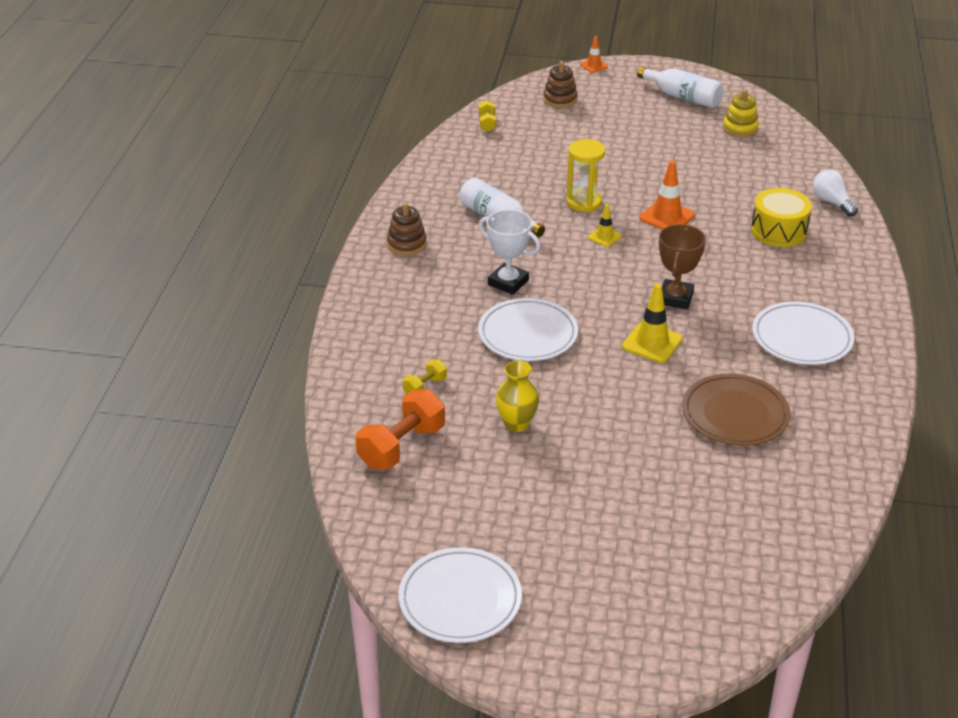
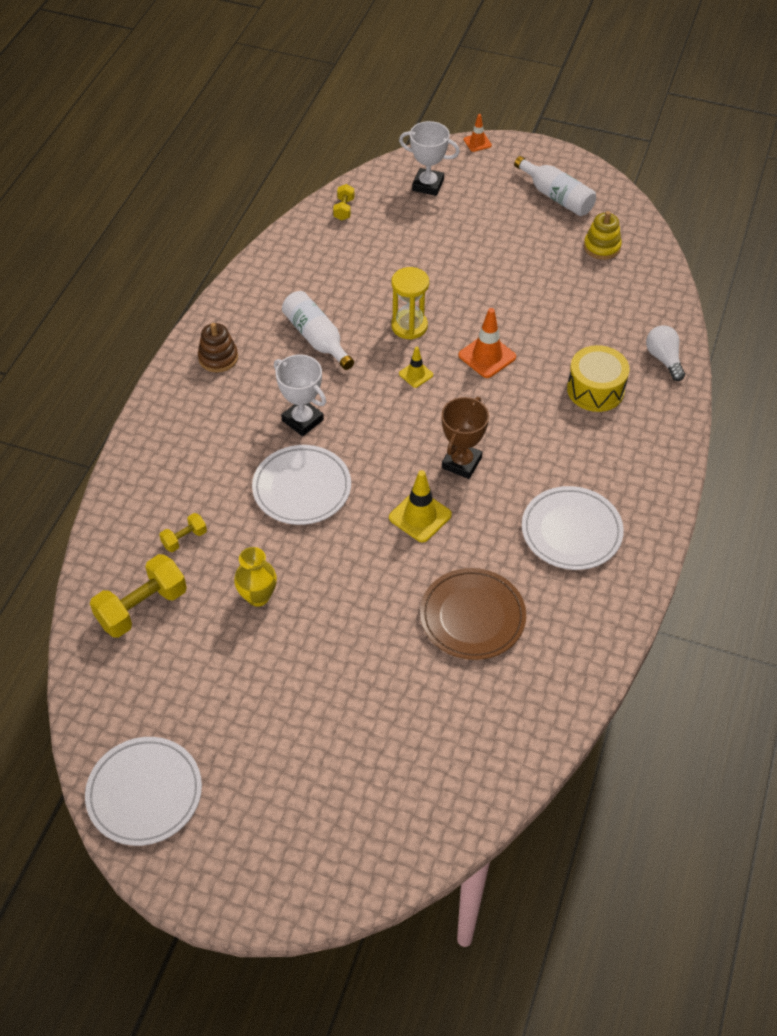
camera: 10 degrees right, 15 degrees up
(402, 447) = (142, 607): orange dumbbell -> yellow dumbbell
(560, 99) = (428, 185): brown stacking toy -> white trophy

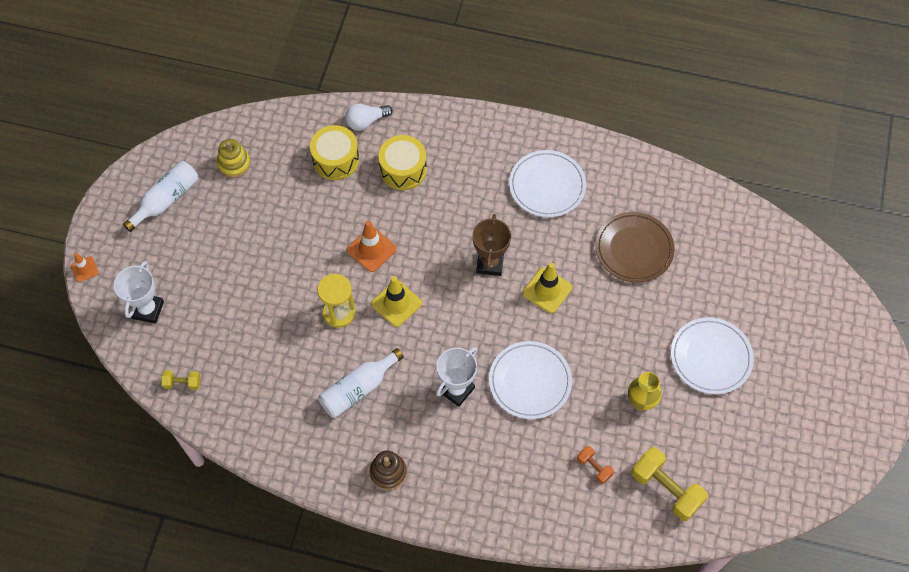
camera: 95 degrees left, 10 degrees up
(144, 793) = (821, 457): white plate -> white plate (711, 357)
(184, 539) = (594, 467): yellow dumbbell -> orange dumbbell
(416, 374) = (396, 303): yellow traffic cone -> yellow traffic cone, size x1.69
(461, 463) = (490, 263): brown trophy -> brown trophy turned 75 degrees clockwise
(608, 330) = (336, 160): none -> yellow drum

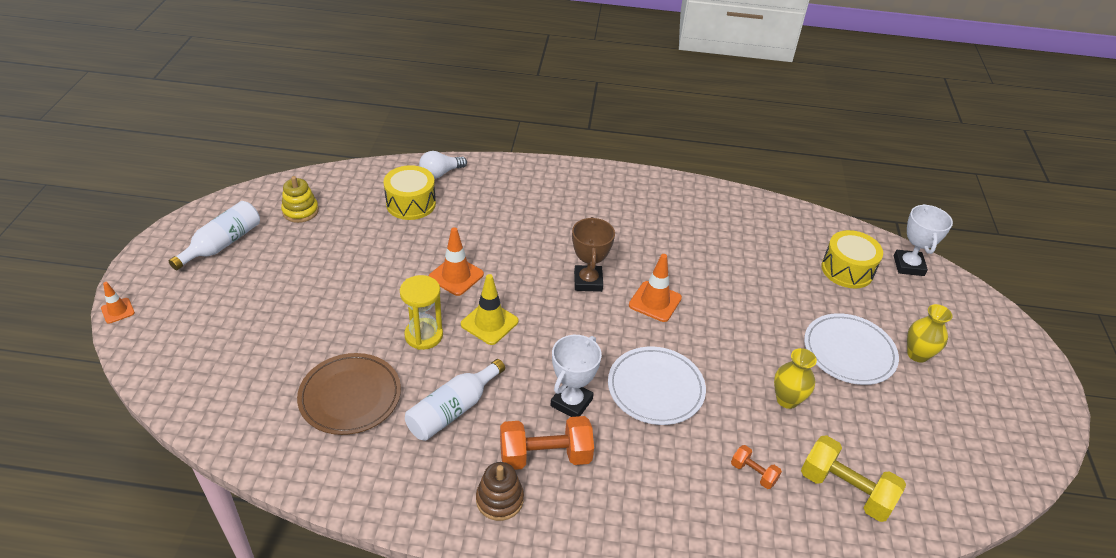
camera: 10 degrees left, 20 degrees down
(148, 310) = (192, 346): white trophy -> white trophy (908, 266)
(182, 383) = (230, 419): yellow dumbbell -> none
(403, 169) = (483, 208): yellow drum -> yellow drum (847, 270)
(428, 437) = (545, 456): none -> orange dumbbell
(547, 186) = (634, 215): white plate -> none
(547, 290) = (655, 301): yellow traffic cone -> orange traffic cone
(634, 249) = (737, 262): brown plate -> brown plate (350, 396)
(773, 364) = (917, 354): none -> yellow vase

